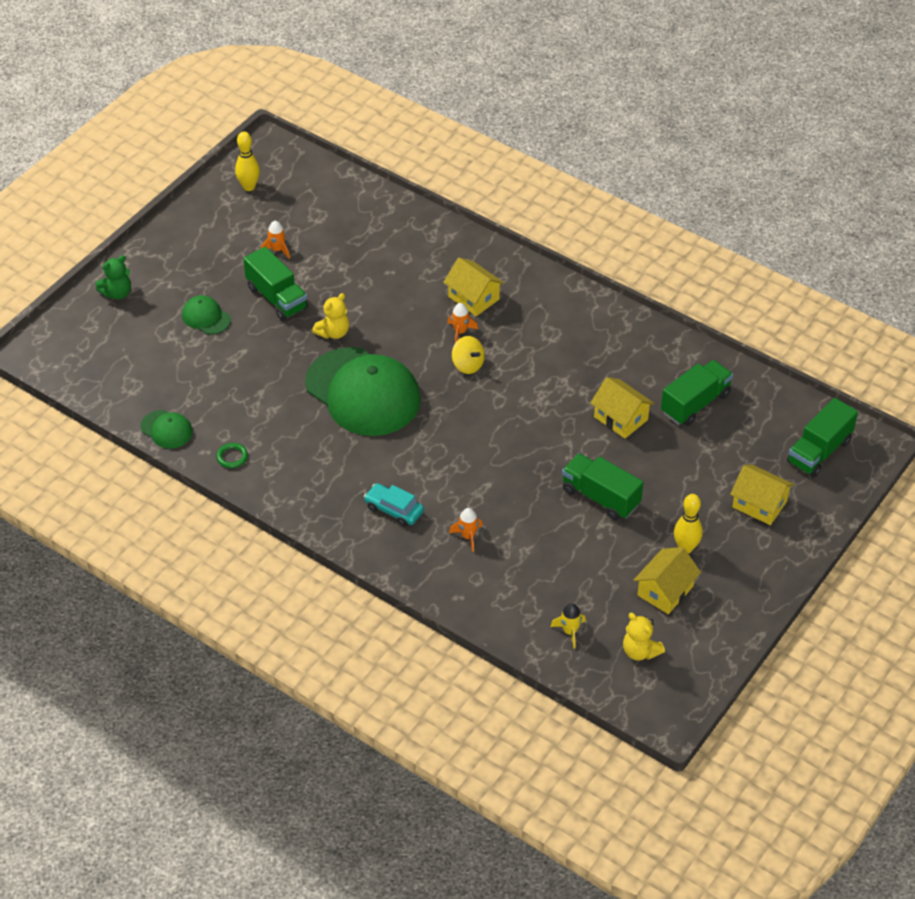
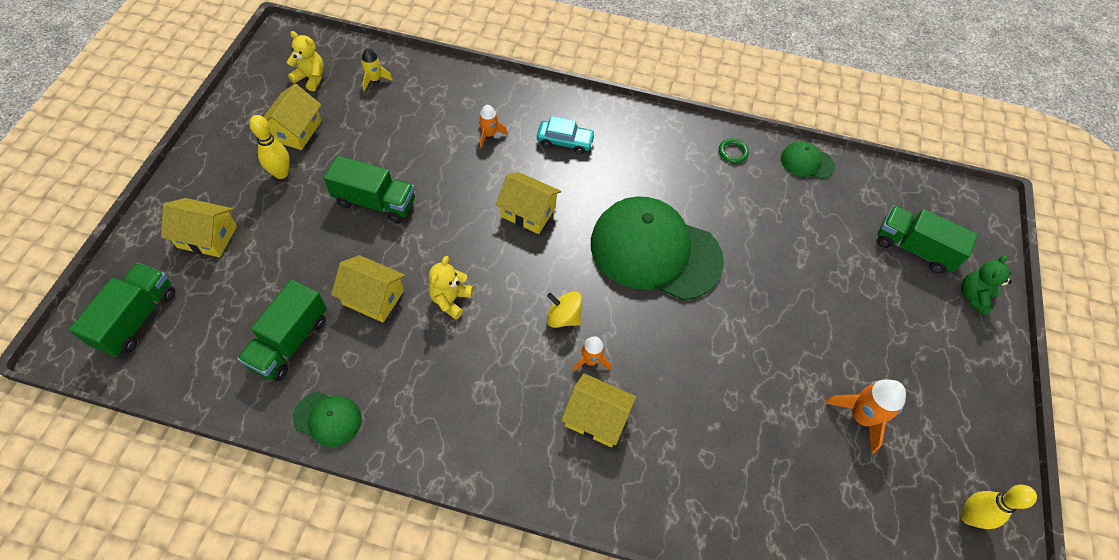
camera: 155 degrees right, 10 degrees up
(206, 317) = (865, 294): green cap -> green cap (328, 418)
(277, 250) = (860, 417): orange rocket -> orange rocket, size x1.64
(277, 298) = (813, 343): green truck -> green truck (913, 248)
(333, 332) = (726, 315): yellow teddy bear -> yellow teddy bear (450, 300)
(461, 452) = (528, 212): none -> yellow house

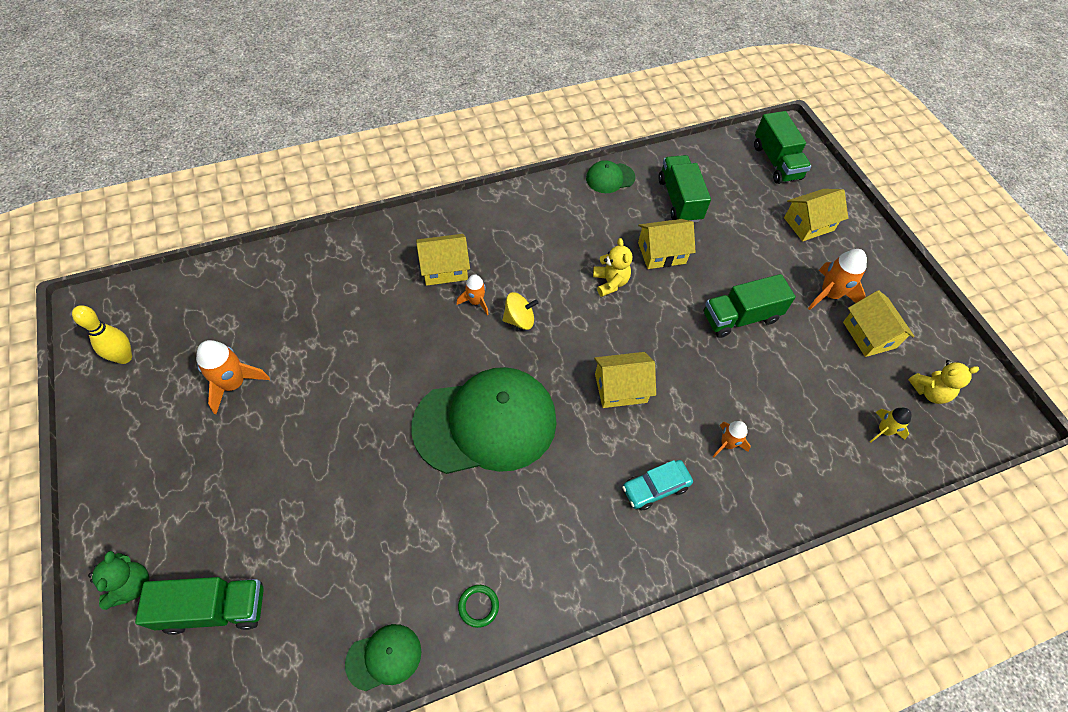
camera: 145 degrees right, 0 degrees up
(281, 173) = (829, 294): yellow bowling pin -> orange rocket

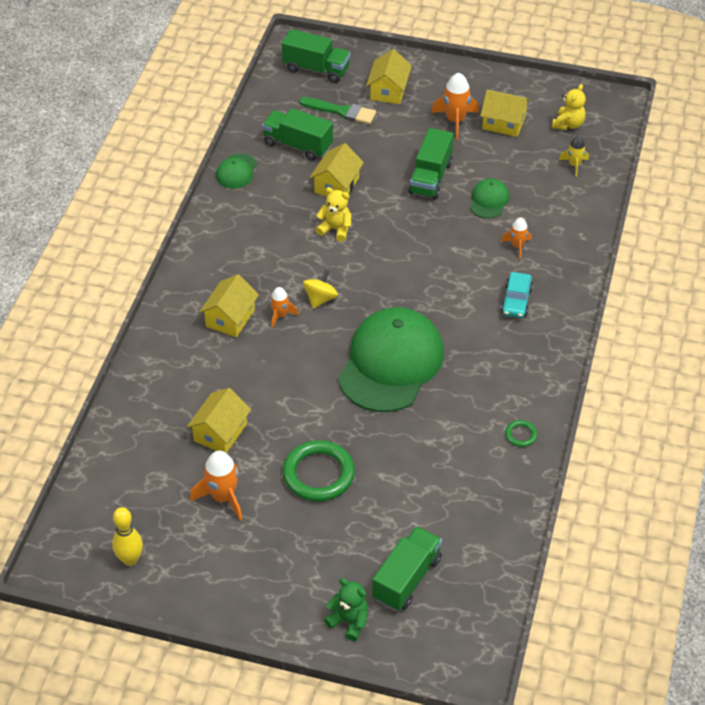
camera: 50 degrees left, 10 degrees down
(306, 444) = (318, 474): none -> green ring
(384, 657) = (515, 500): green cap -> green cap (489, 200)
(620, 388) = (428, 275): yellow house -> yellow house (220, 432)
(748, 206) = (341, 111): none -> green brush

